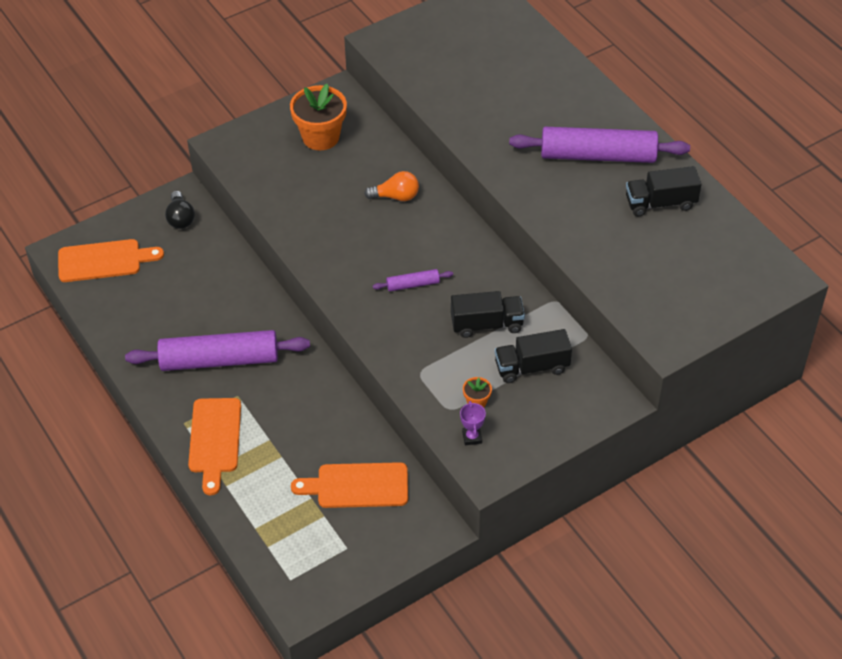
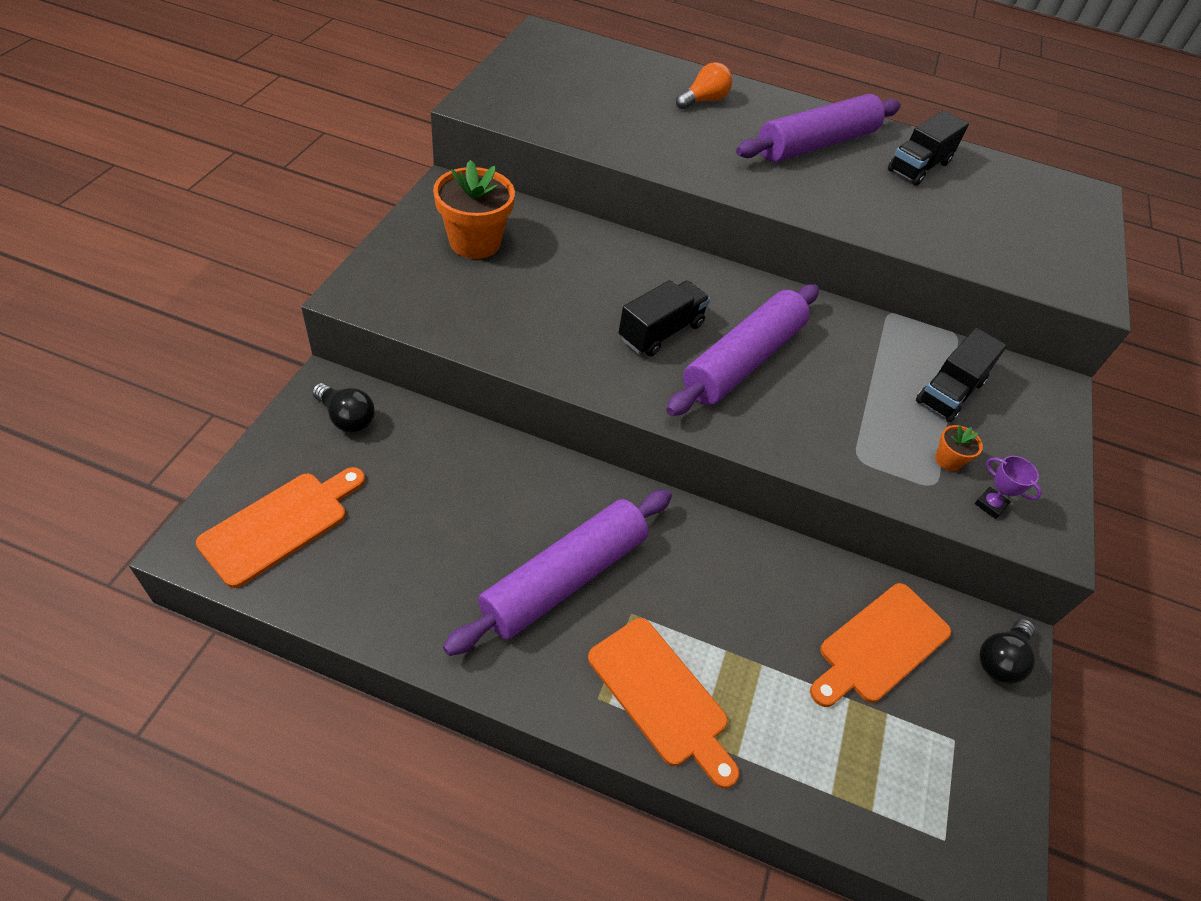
camera: 45 degrees left, 0 degrees up
(396, 196) = (624, 273): orange light bulb -> orange light bulb (703, 101)
(413, 284) = (743, 361): purple rolling pin -> purple rolling pin, size x2.24
(421, 532) = (1000, 659): none -> black light bulb
(487, 324) = (860, 368): black truck -> black truck (661, 332)

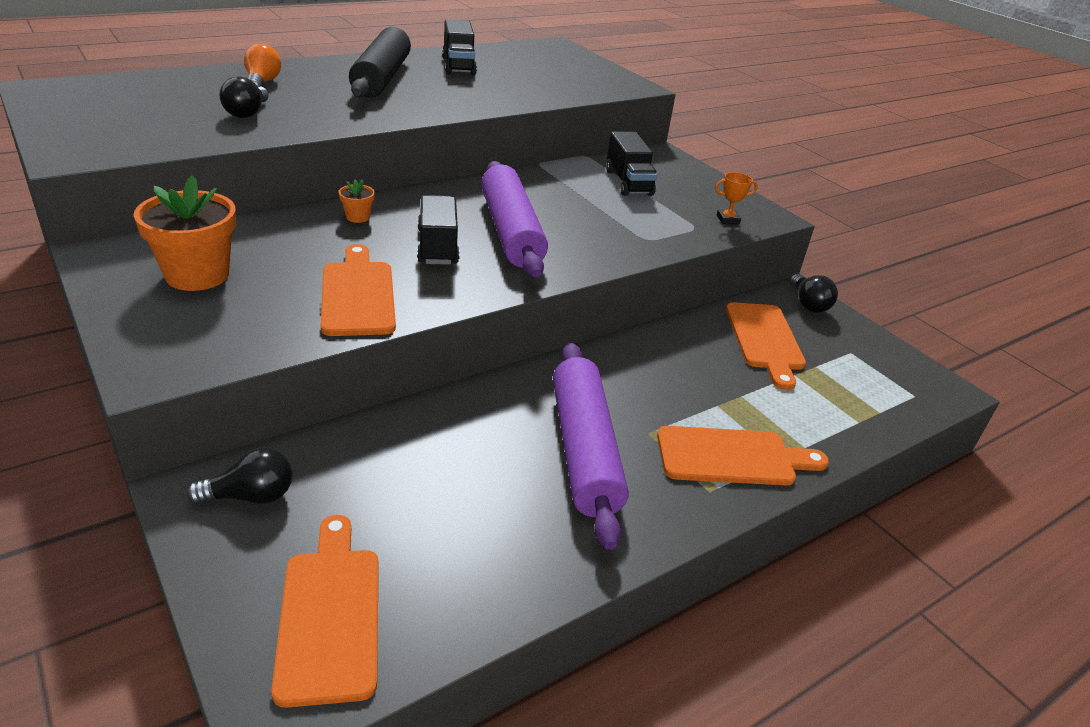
camera: 50 degrees left, 15 degrees down
(542, 330) = (358, 295): none -> orange cutting board
(645, 126) = (247, 113): none -> black light bulb
(816, 144) = (382, 78): purple rolling pin -> black rolling pin
(948, 460) = (681, 213): orange flower pot -> orange flower pot (357, 217)
(990, 505) = (728, 219): purple trophy -> orange trophy

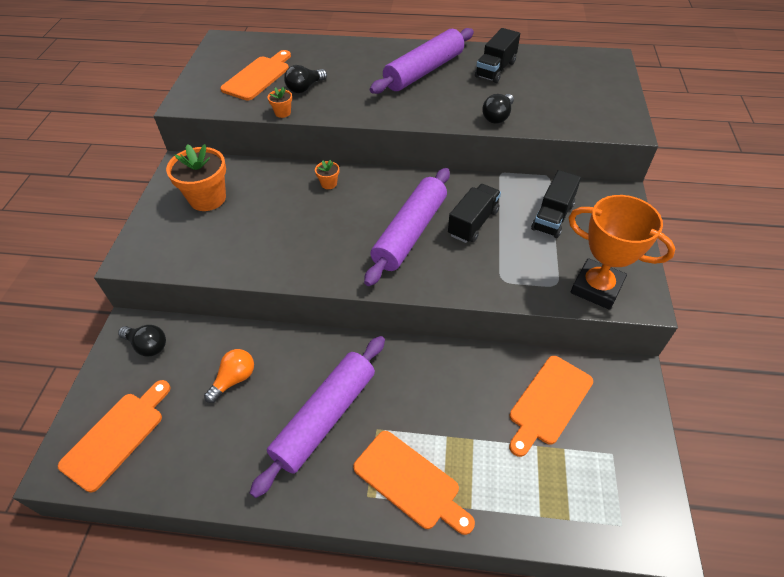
camera: 45 degrees right, 15 degrees up
(249, 139) = (283, 113): none -> orange flower pot
(262, 83) = (341, 60): orange light bulb -> orange light bulb (234, 379)
(358, 295) = (268, 248): orange cutting board -> orange cutting board (258, 77)
(382, 78) = (424, 71): black rolling pin -> purple rolling pin
(437, 247) = (350, 228): black truck -> black truck (473, 223)
(728, 219) = (596, 288): orange trophy -> orange trophy, size x2.43
(808, 304) = (629, 389): black light bulb -> black light bulb (497, 117)

